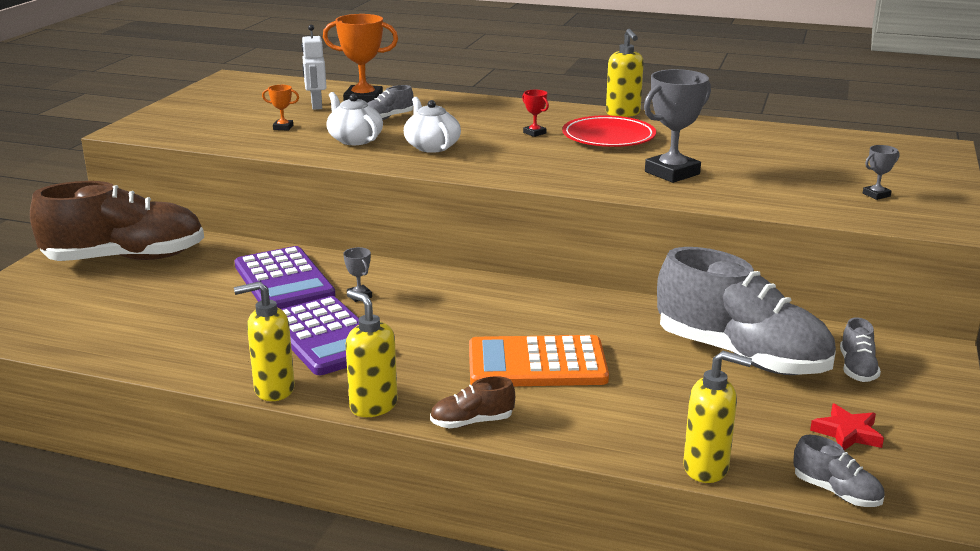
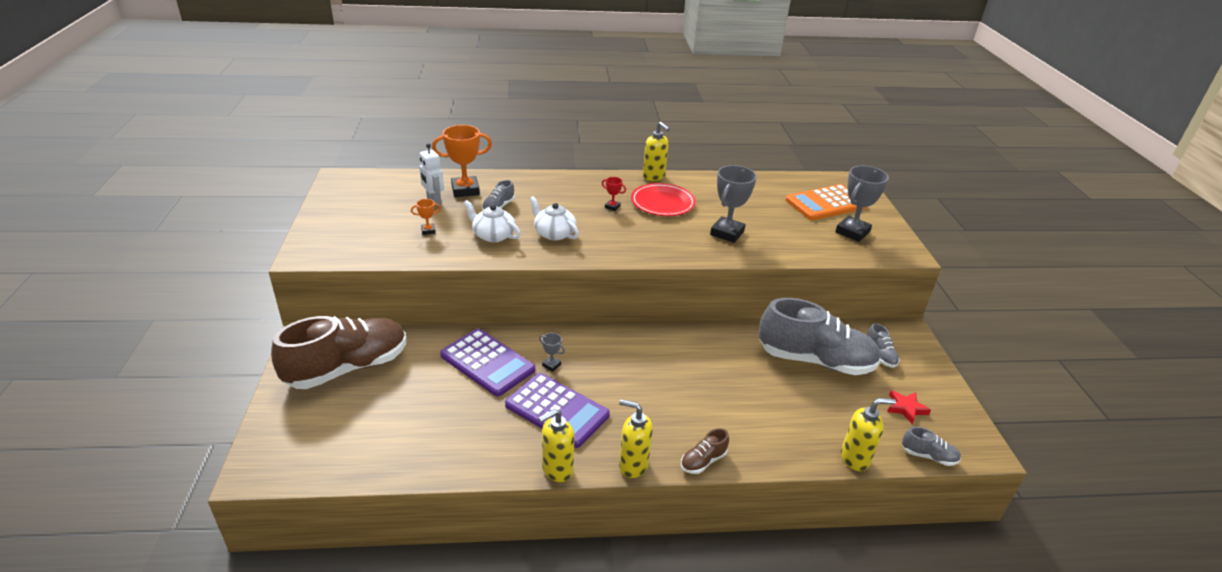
camera: 25 degrees left, 10 degrees up
(537, 364) = (707, 399): orange calculator -> orange calculator (826, 203)
(876, 195) = (852, 232): grey trophy -> grey trophy, size x2.15

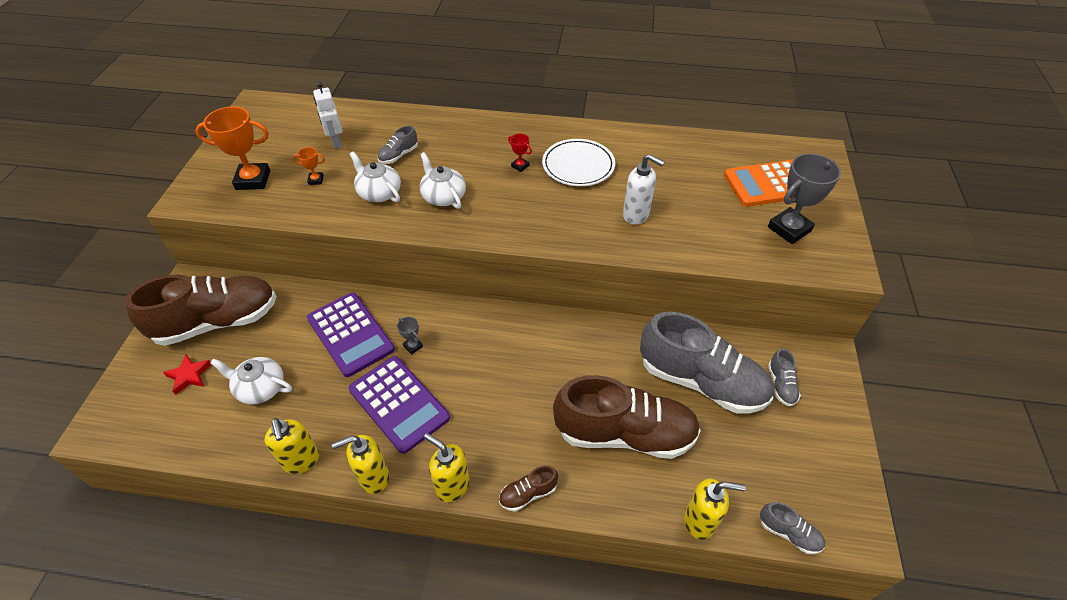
camera: 15 degrees right, 15 degrees up
(414, 415) = (260, 388): none -> white teapot
(465, 190) = (373, 130): orange trophy -> orange trophy (253, 180)
(654, 177) = (582, 128): yellow soap dispenser -> yellow soap dispenser (301, 461)
(662, 203) = (578, 166): red plate -> white plate
(727, 233) = (636, 215): grey trophy -> white soap dispenser
(767, 406) = (624, 433): none -> brown shoe
(906, 408) = (786, 463): red star -> red star (189, 375)

